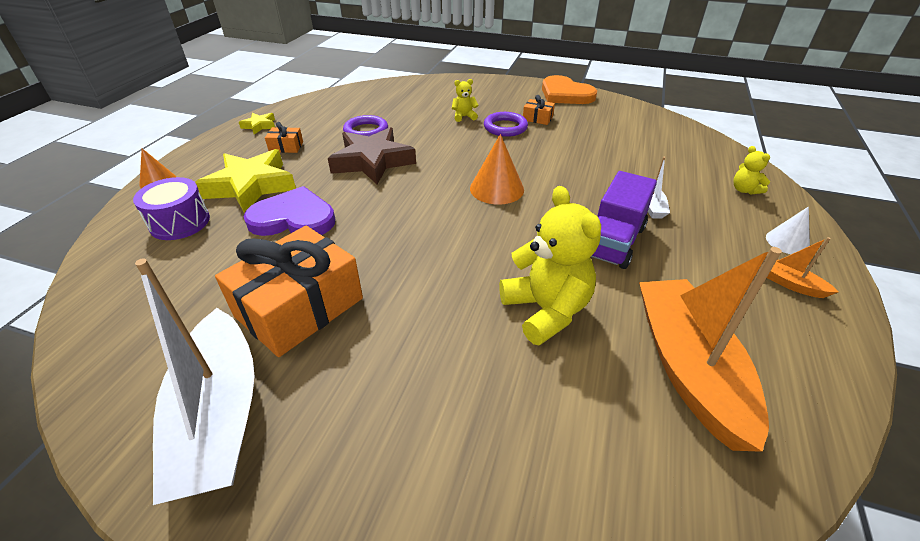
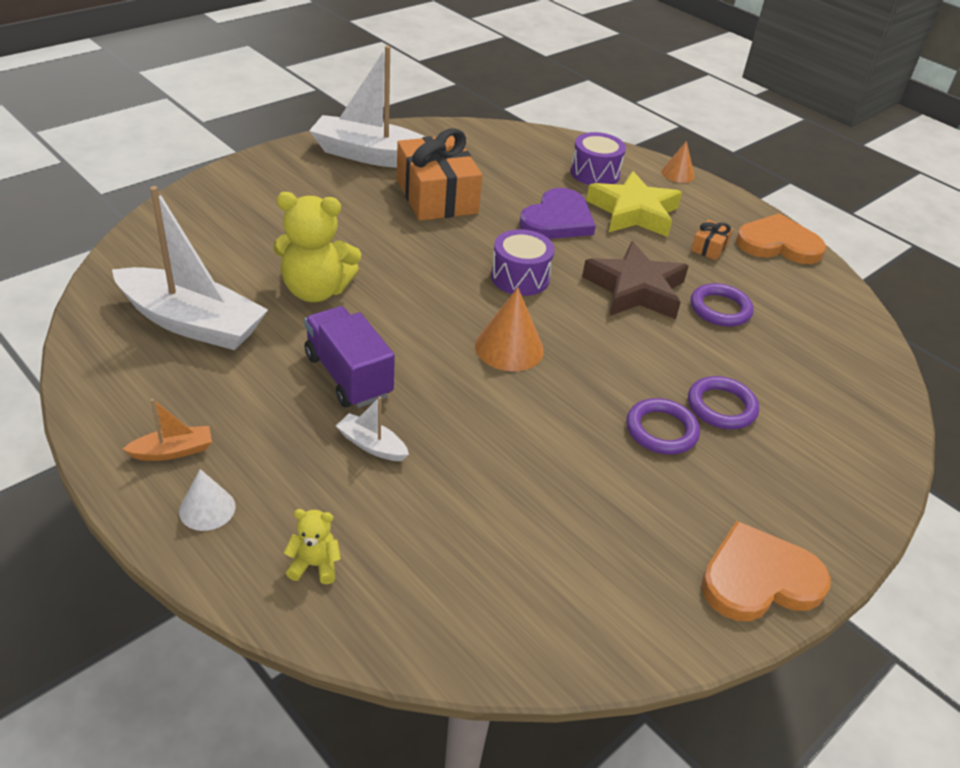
camera: 115 degrees right, 0 degrees up
(259, 126) = (778, 244): yellow star -> orange heart
(406, 210) = (520, 277): none -> purple drum
(464, 117) = (721, 407): yellow teddy bear -> purple ring
(537, 118) = (673, 481): orange gift -> none
(688, 368) = (192, 323): orange boat -> white boat

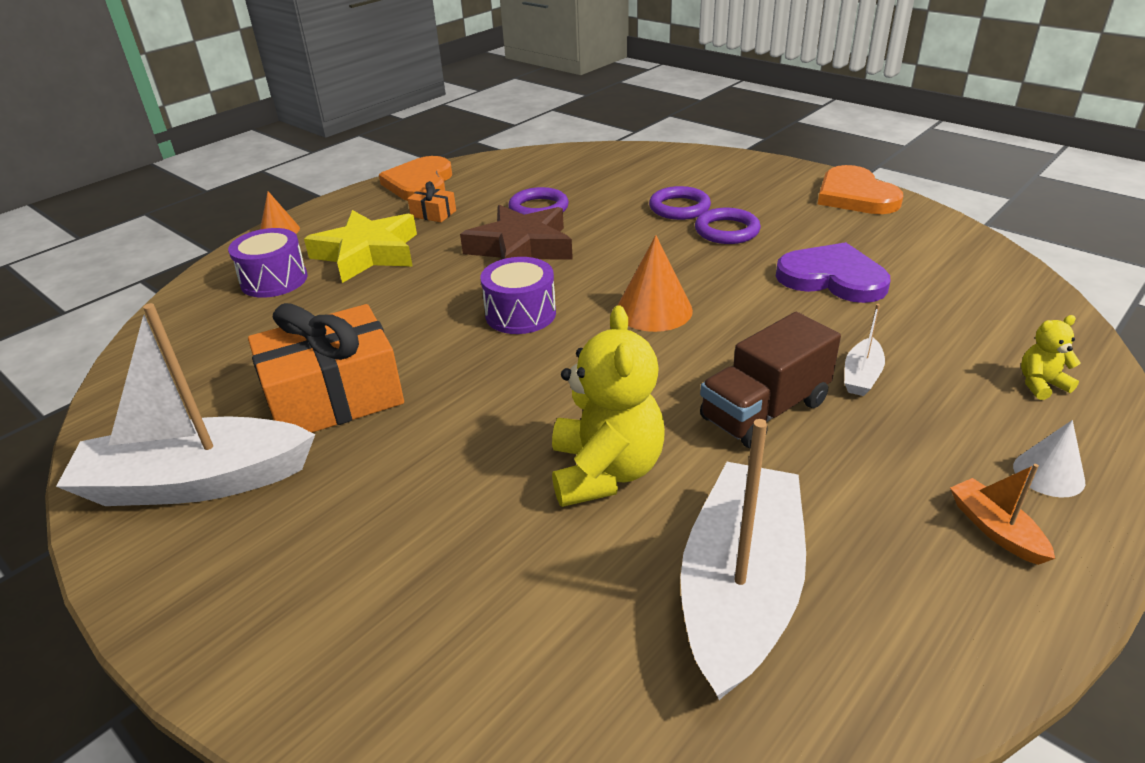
camera: 90 degrees left, 5 degrees down
(314, 565) = (1041, 384): yellow teddy bear -> yellow teddy bear turned 75 degrees clockwise
(348, 376) = (764, 411): purple truck -> brown truck
(372, 156) = (197, 482): white boat -> white boat turned 75 degrees clockwise
(557, 220) = (389, 298): purple heart -> purple heart (832, 278)

